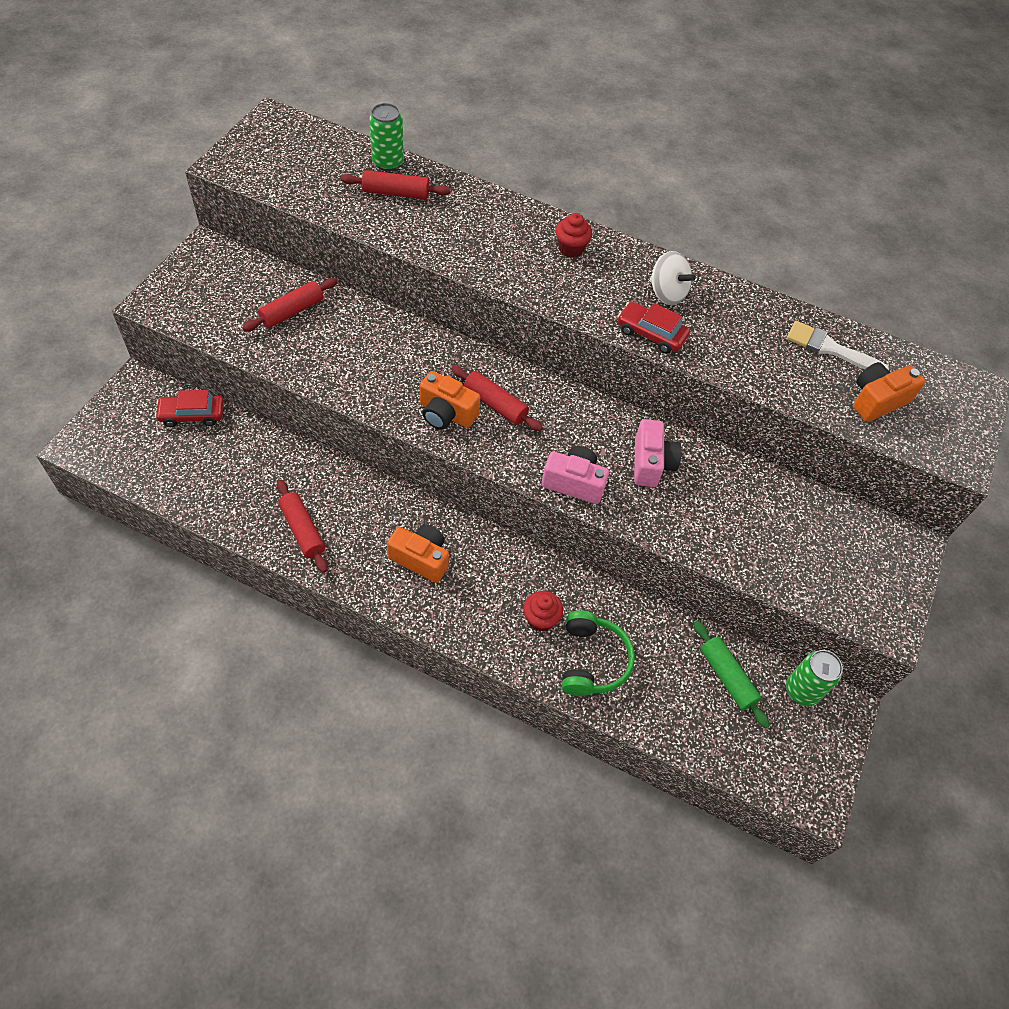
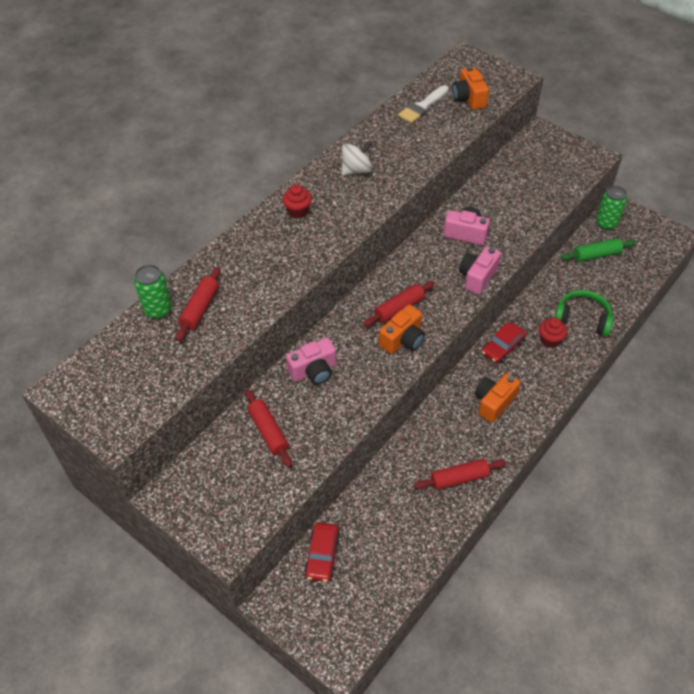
camera: 70 degrees left, 5 degrees down
(381, 337) = (314, 371): none -> pink camera
(651, 334) = (393, 186): red car -> red car (502, 347)

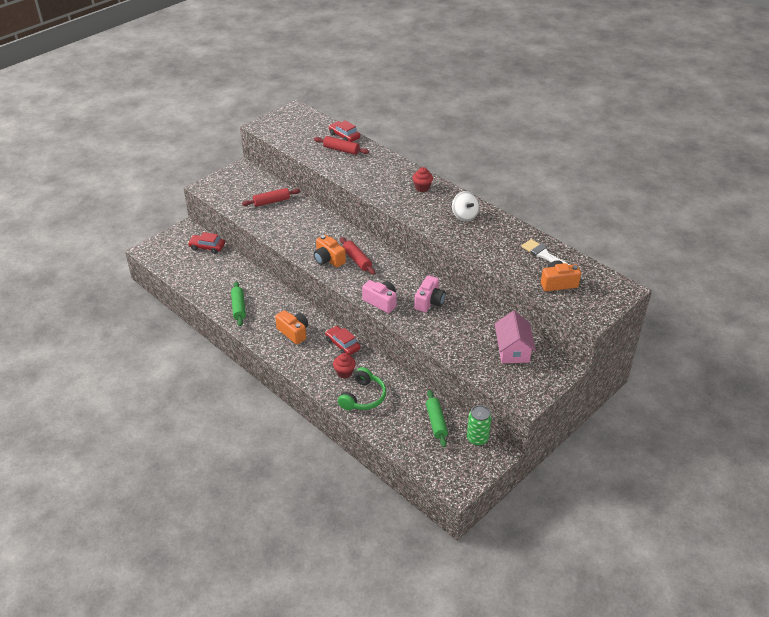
camera: 95 degrees right, 10 degrees down
(158, 309) = (344, 136): green can -> red car
(314, 371) = (312, 220): pink camera -> none
(459, 478) = (238, 307): red rolling pin -> green rolling pin
(526, 166) = (512, 350): none -> pink house

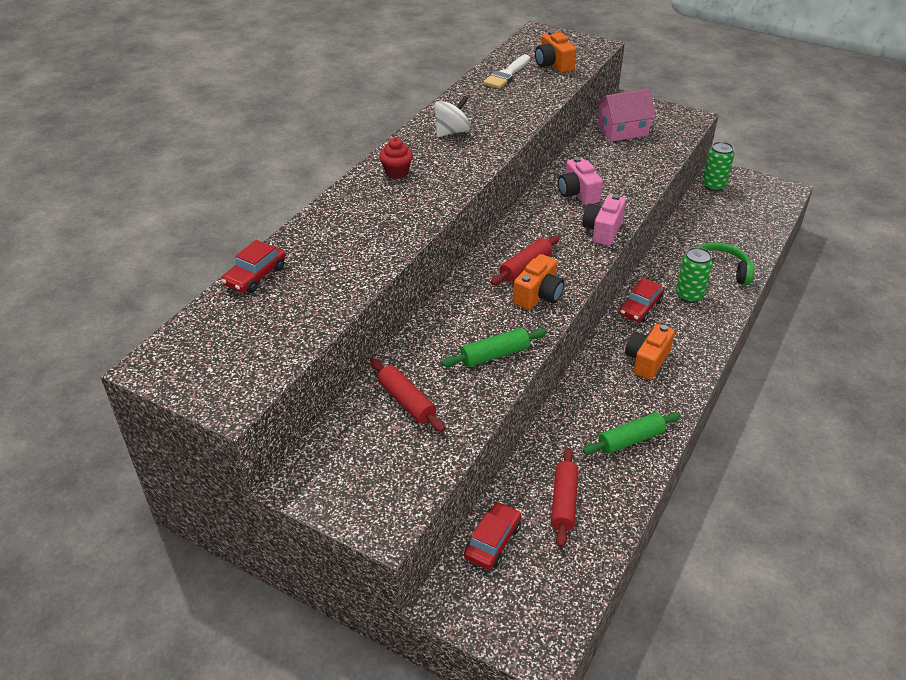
camera: 105 degrees left, 0 degrees up
(207, 247) = (492, 541): red car -> red car turned 150 degrees counterclockwise
(341, 150) = (306, 270): red rolling pin -> red rolling pin (563, 502)
(344, 373) = (689, 295): red cupcake -> green can
(429, 302) = (578, 193): pink camera -> pink camera turned 120 degrees counterclockwise
(436, 422) = (713, 214): green rolling pin -> green rolling pin (494, 355)

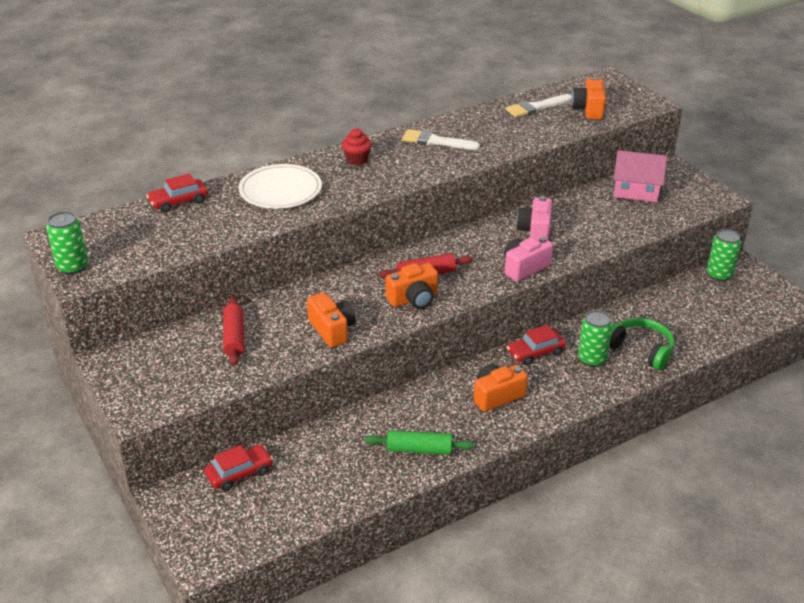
camera: 30 degrees right, 5 degrees down
(208, 393) = (73, 267): none -> green can
(353, 228) = (280, 190): none -> white plate
(452, 132) = (435, 141): white spinning top -> white brush
(494, 355) = (332, 330): green rolling pin -> orange camera
(563, 502) = (319, 470): red rolling pin -> none

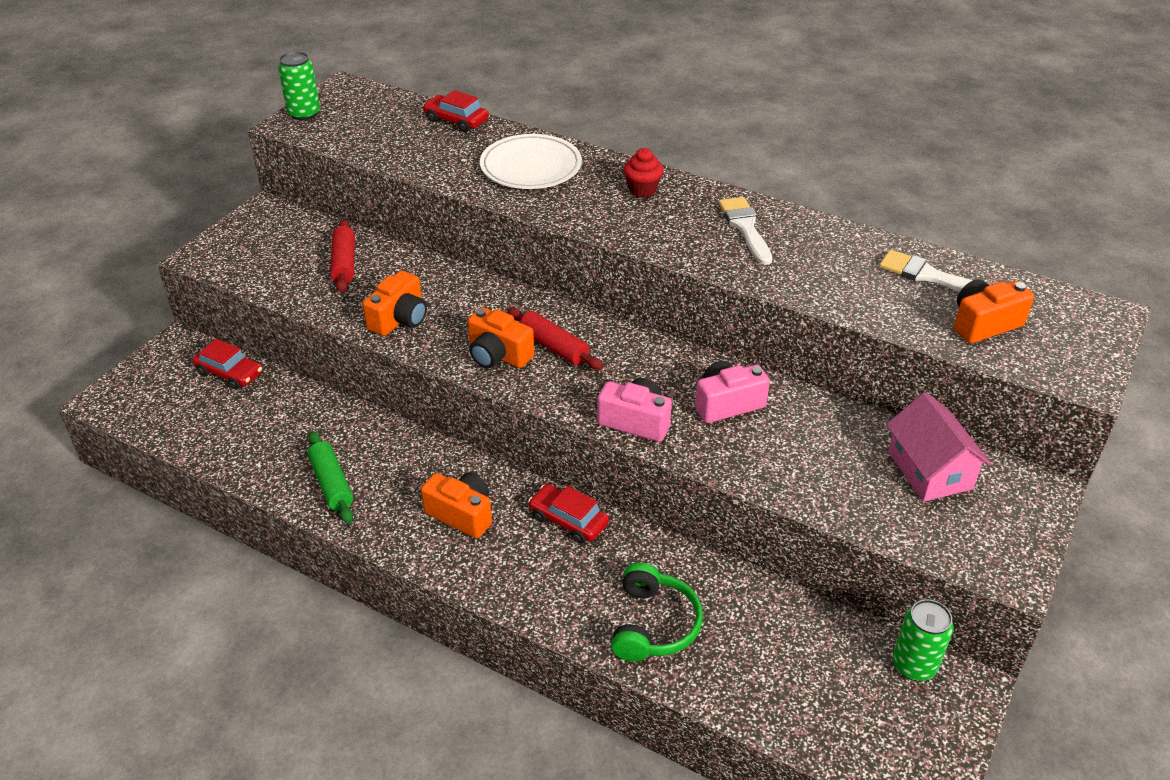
camera: 60 degrees right, 5 degrees up
(234, 337) = (344, 263): red rolling pin -> red rolling pin turned 60 degrees counterclockwise
(592, 359) = (595, 579): green can -> none

